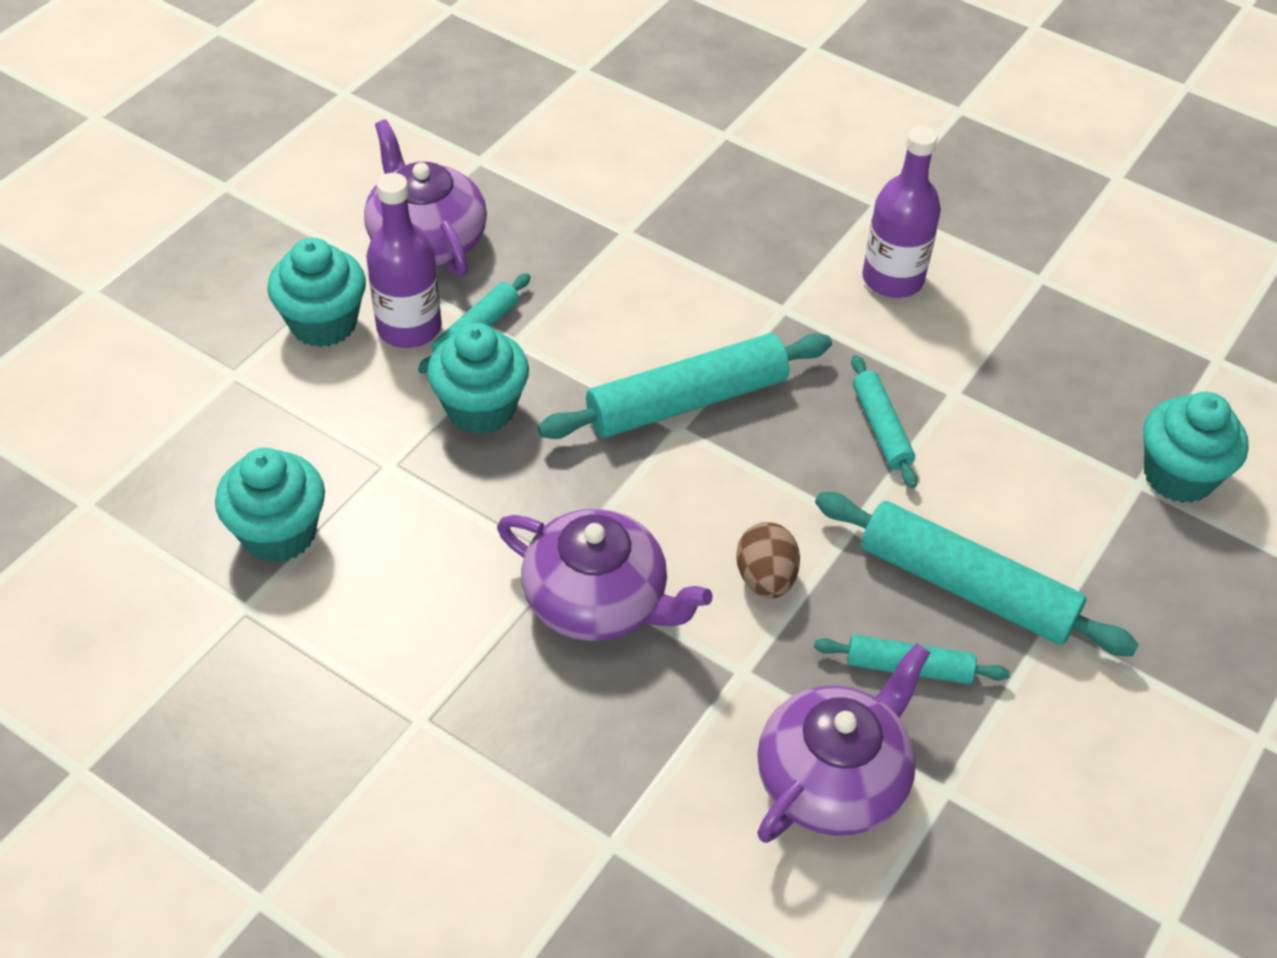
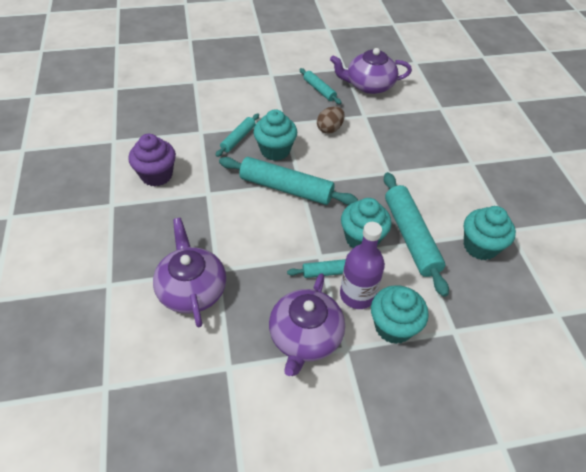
camera: 135 degrees left, 0 degrees up
(598, 600) = (386, 156): purple teapot -> purple teapot (192, 289)
(892, 279) = (156, 175): purple bottle -> purple cupcake
(966, 587) = (278, 93): turquoise rolling pin -> turquoise rolling pin (410, 237)
(1178, 476) = (182, 76): turquoise cupcake -> turquoise cupcake (275, 150)

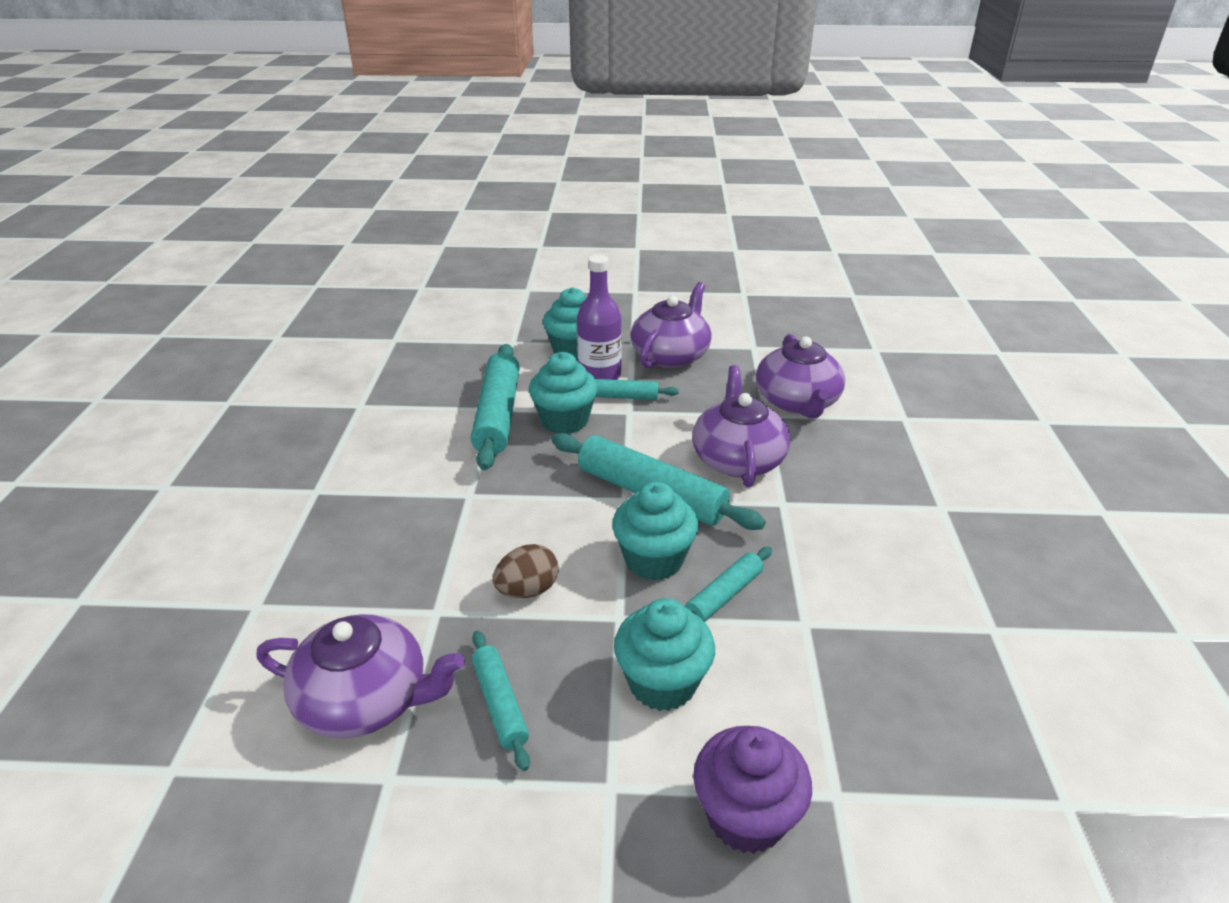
camera: 165 degrees left, 15 degrees down
(156, 175) = (878, 544): purple cupcake -> purple cupcake (746, 816)
(236, 223) = (737, 459): none -> purple teapot
(480, 246) = (417, 395): turquoise cupcake -> turquoise cupcake (662, 683)

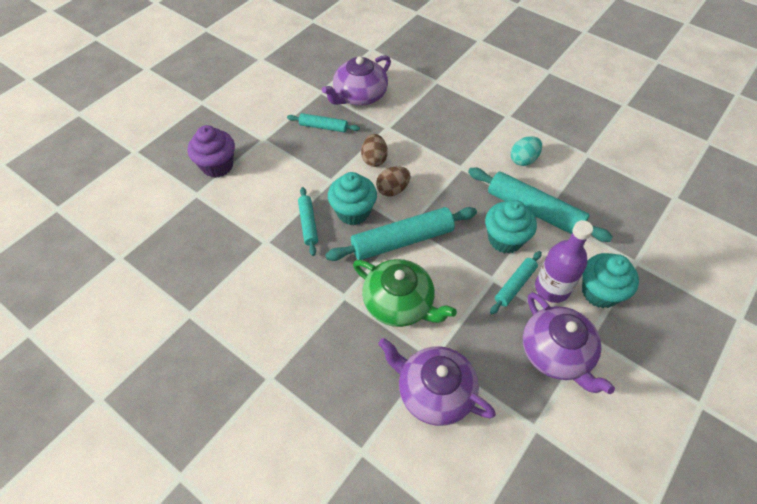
camera: 125 degrees right, 20 degrees up
(409, 448) = (523, 160): none -> turquoise egg
(573, 540) = (393, 190): none -> brown egg
(662, 683) = (287, 175): turquoise cupcake -> none
(737, 459) = (399, 303): purple teapot -> green teapot

